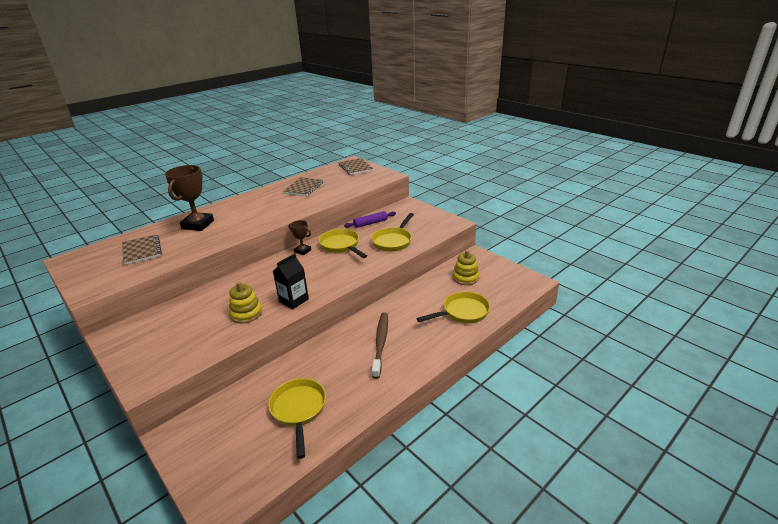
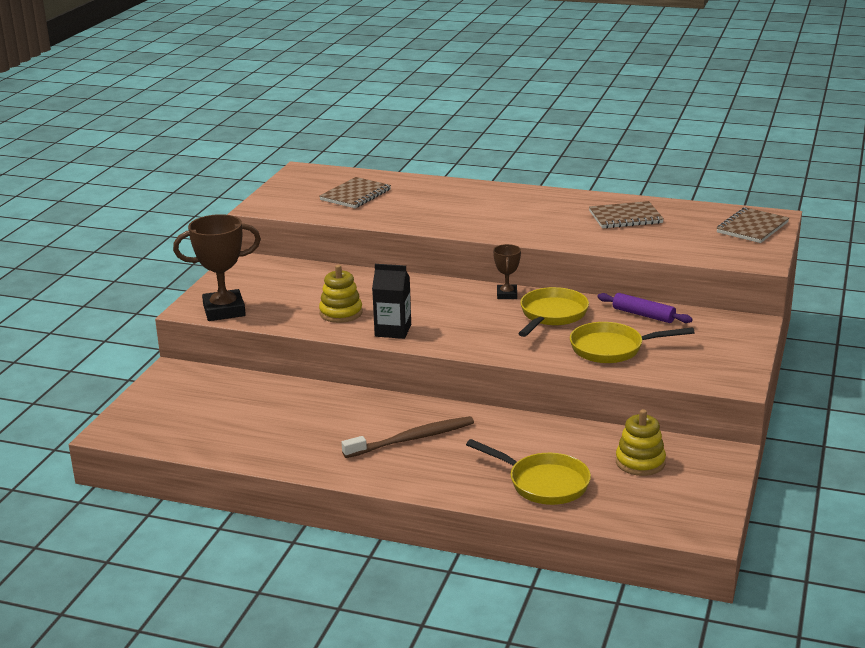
camera: 60 degrees right, 5 degrees down
(198, 225) = (442, 197): brown trophy -> brown trophy (224, 310)
(299, 410) = (256, 426): yellow pan -> none

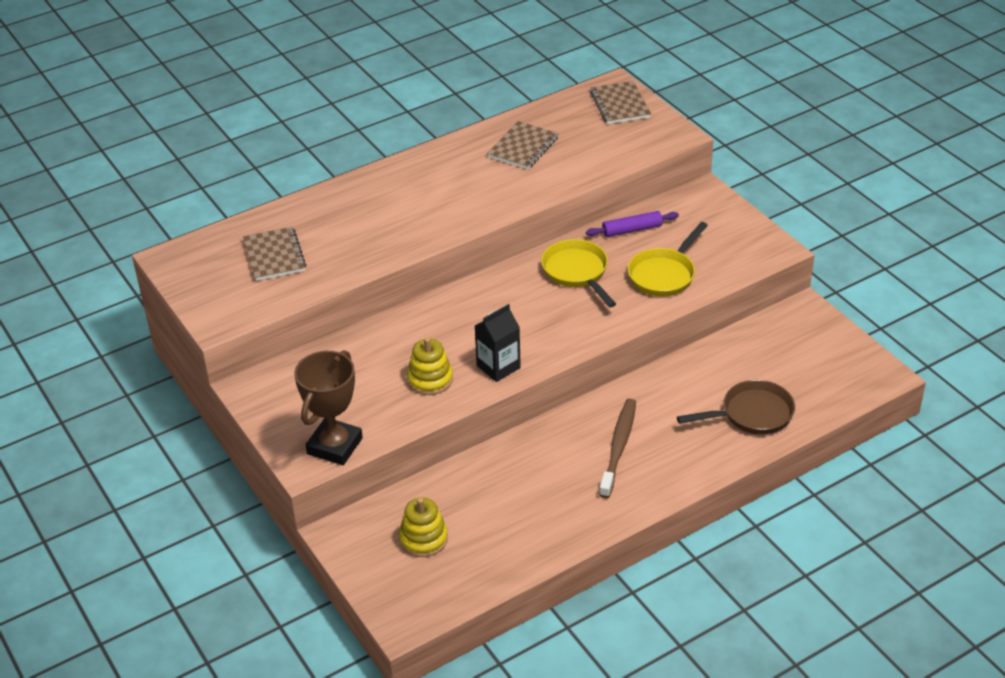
camera: 50 degrees left, 15 degrees up
(506, 295) = (514, 275): brown trophy -> none
(543, 483) = (751, 414): yellow pan -> brown pan
(640, 462) = (774, 353): yellow stacking toy -> yellow stacking toy (423, 539)

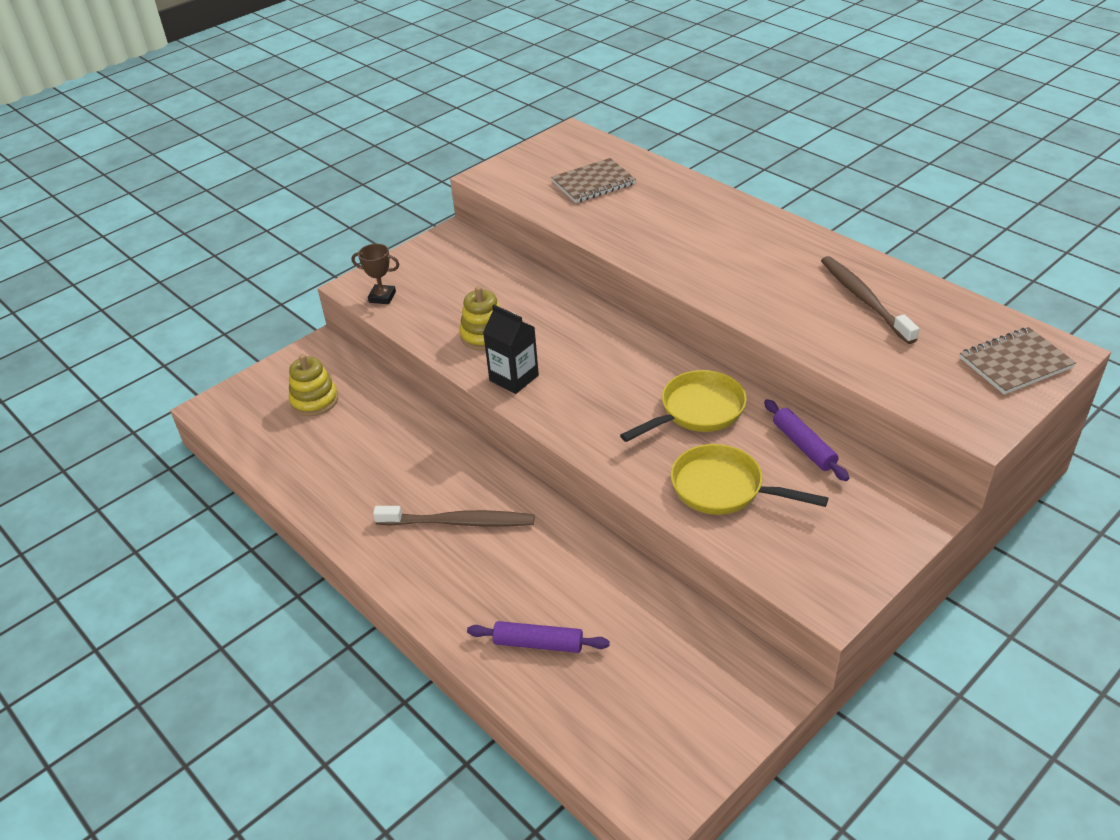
camera: 80 degrees right, 0 degrees up
(334, 446) = (382, 297): brown trophy -> brown trophy, size x0.54
(523, 147) = (864, 299): brown notebook -> brown toothbrush
(751, 414) = (538, 644): brown pan -> purple rolling pin

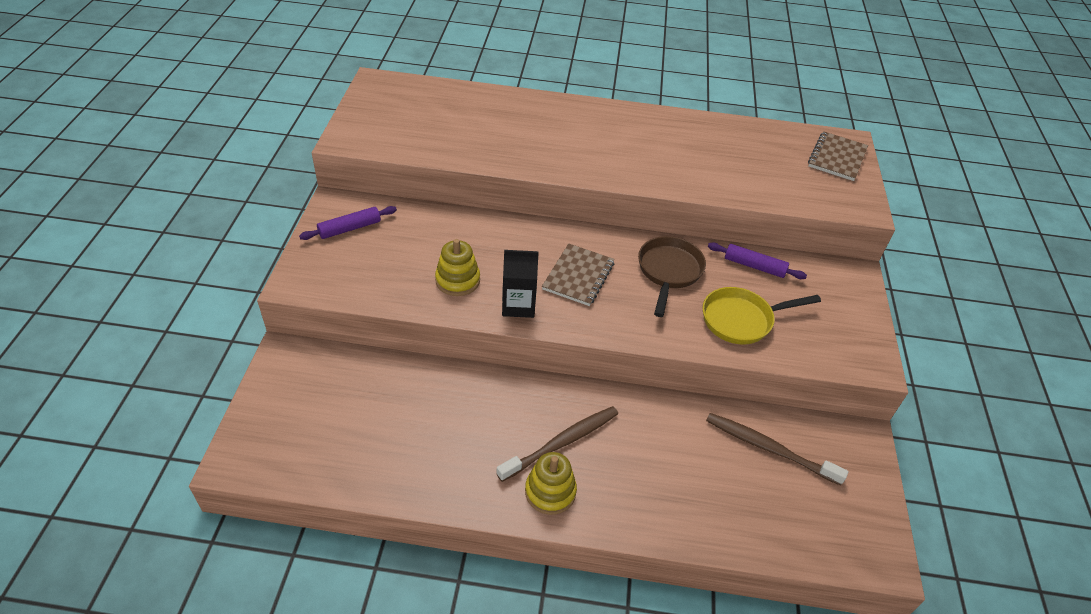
camera: 45 degrees left, 5 degrees up
(314, 400) = (332, 405): yellow stacking toy -> yellow stacking toy (550, 492)
(382, 297) = (332, 283): brown trophy -> none
(538, 644) = (709, 501): purple rolling pin -> purple rolling pin (350, 228)
(593, 183) = (441, 118): brown notebook -> brown notebook (578, 276)
(697, 411) = (669, 272): yellow pan -> brown pan
(864, 299) = (716, 146): brown toothbrush -> brown toothbrush (768, 448)

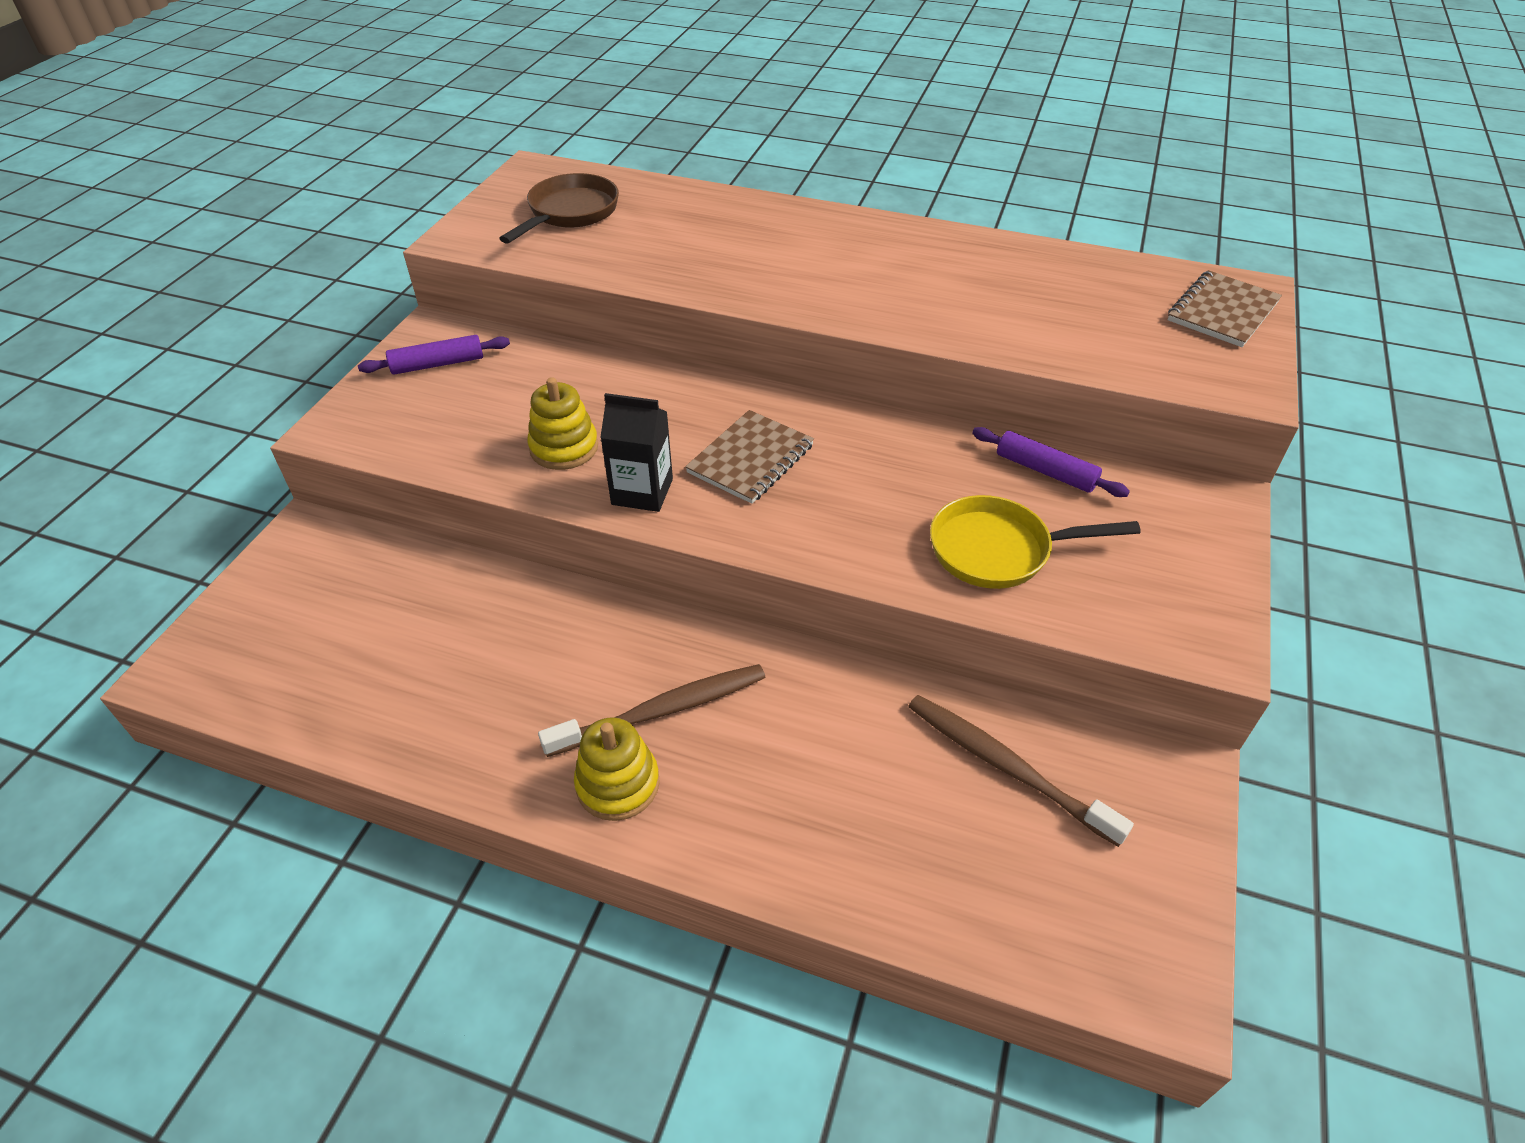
camera: 15 degrees right, 0 degrees up
(669, 272) = (898, 466): brown pan -> brown pan (570, 213)

